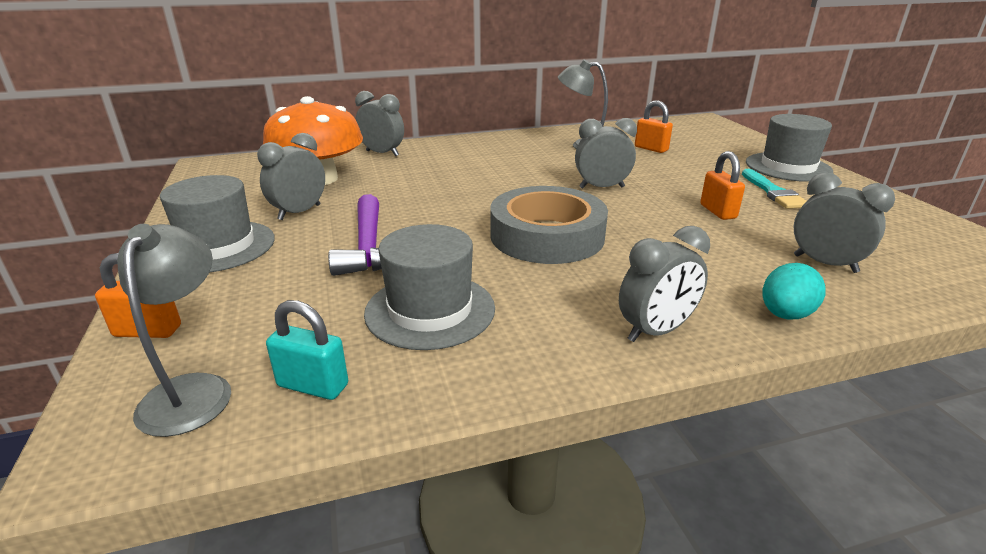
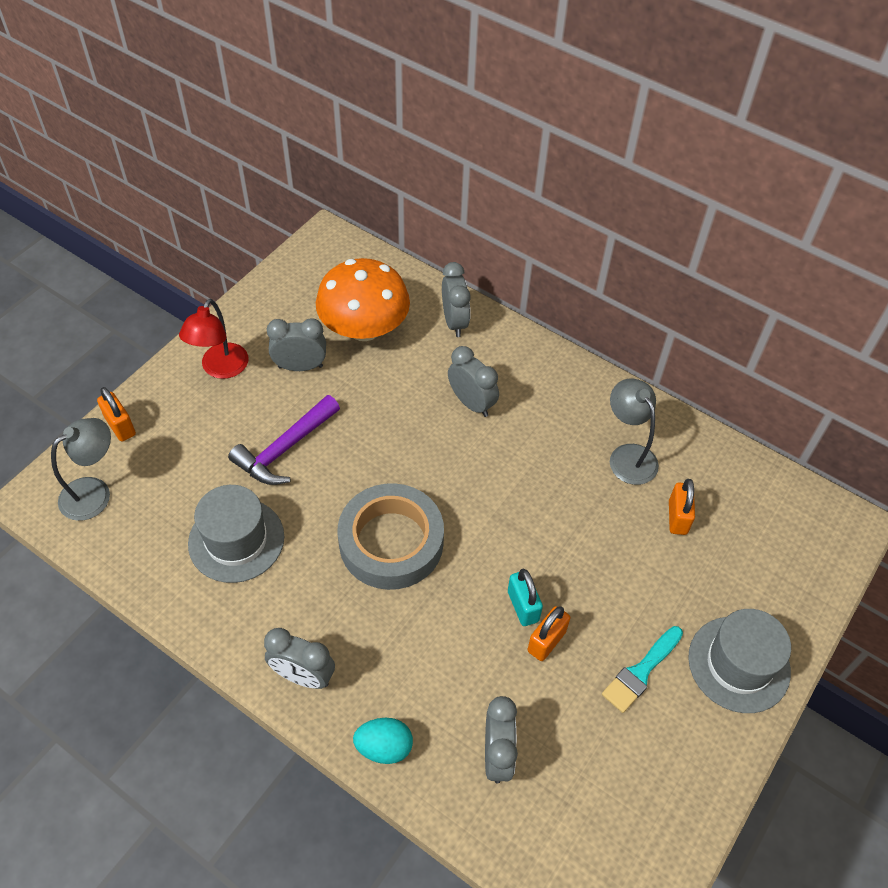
camera: 50 degrees right, 25 degrees up
(218, 246) = (221, 369): grey hat -> red lamp
(313, 385) = (132, 539): turquoise padlock -> turquoise padlock (523, 606)
(601, 187) = (525, 528): grey clock -> grey clock (471, 403)

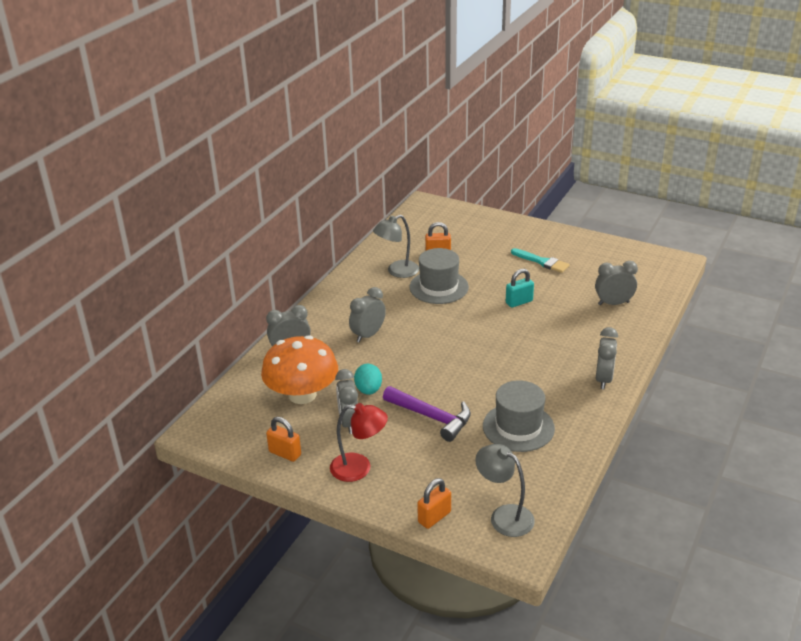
camera: 95 degrees left, 20 degrees down
(384, 747) = (630, 342): turquoise egg -> turquoise egg (368, 390)
(391, 542) = (493, 356): grey tape -> none
(546, 641) = (538, 292): orange padlock -> orange padlock (285, 453)
(739, 664) = (524, 234): grey hat -> grey hat (439, 287)

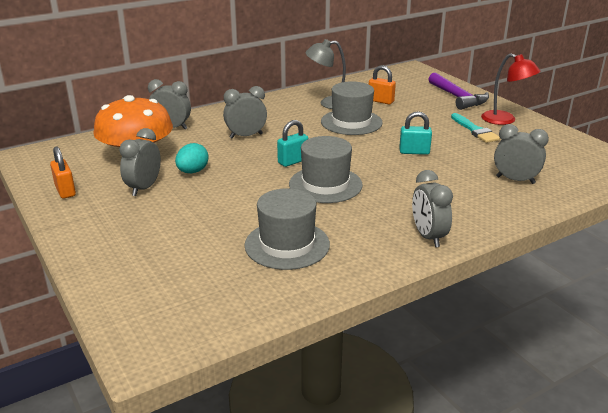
camera: 30 degrees right, 5 degrees down
(359, 468) = (104, 223): red lamp -> red lamp (505, 120)
(432, 417) = (217, 208): purple hammer -> purple hammer (458, 98)
(434, 517) = (109, 286): orange padlock -> none
(437, 347) = (293, 161): none -> turquoise padlock
(487, 361) = (325, 184): none -> grey hat
(504, 516) = (172, 313): grey lamp -> none
(603, 379) = (428, 237): grey clock -> grey clock turned 120 degrees clockwise

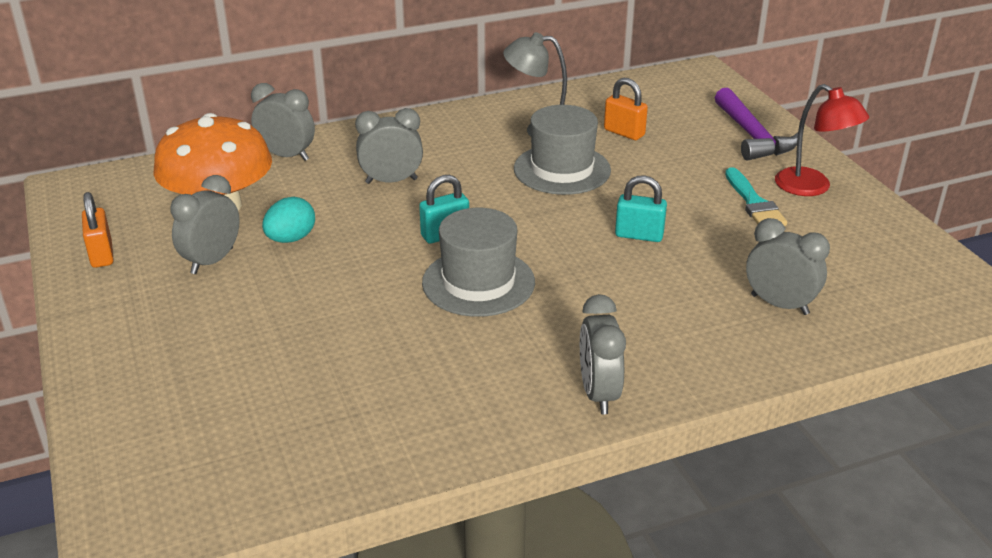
camera: 10 degrees right, 5 degrees up
(287, 245) = (382, 383): grey hat -> none

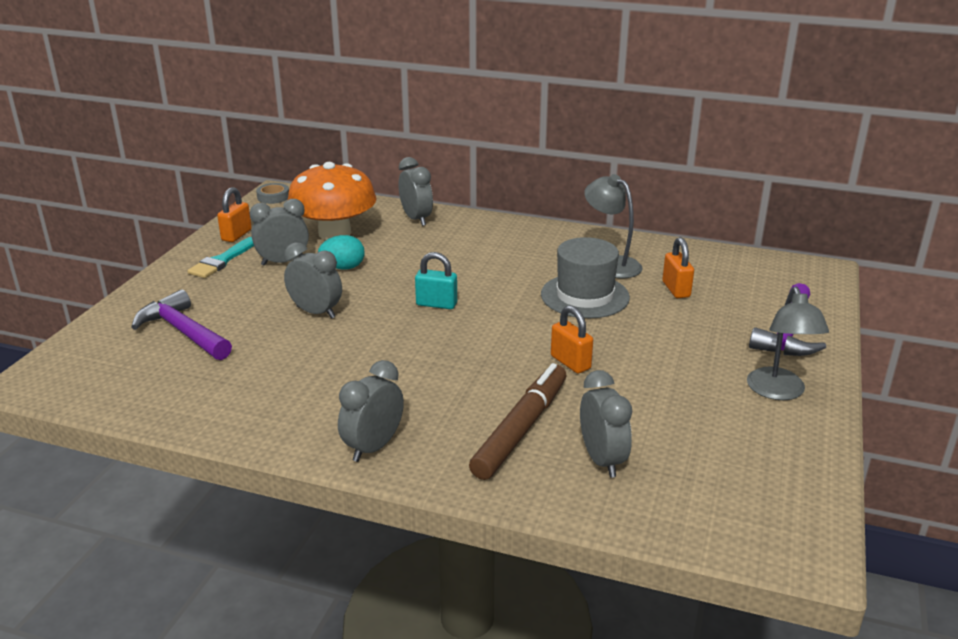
camera: 40 degrees right, 5 degrees down
(73, 193) = (273, 197): none -> grey tape
(222, 387) = (183, 331): none -> purple hammer
(391, 181) = (455, 258): grey clock -> grey clock (316, 312)
(478, 282) = (410, 342): grey hat -> none
(639, 235) = (570, 362): turquoise padlock -> orange padlock
(687, 312) = (521, 429): none -> brown marker
(753, 203) = (704, 381): turquoise brush -> turquoise brush (222, 260)
(812, 187) = (778, 392): red lamp -> grey lamp

